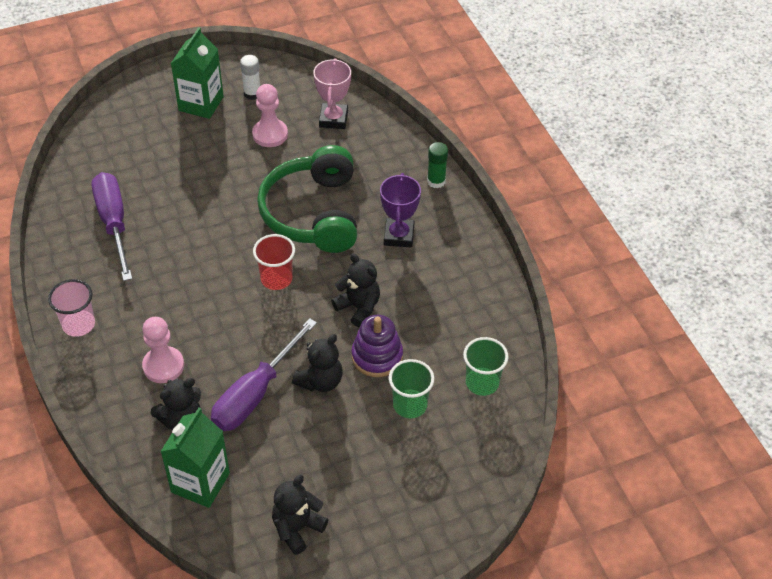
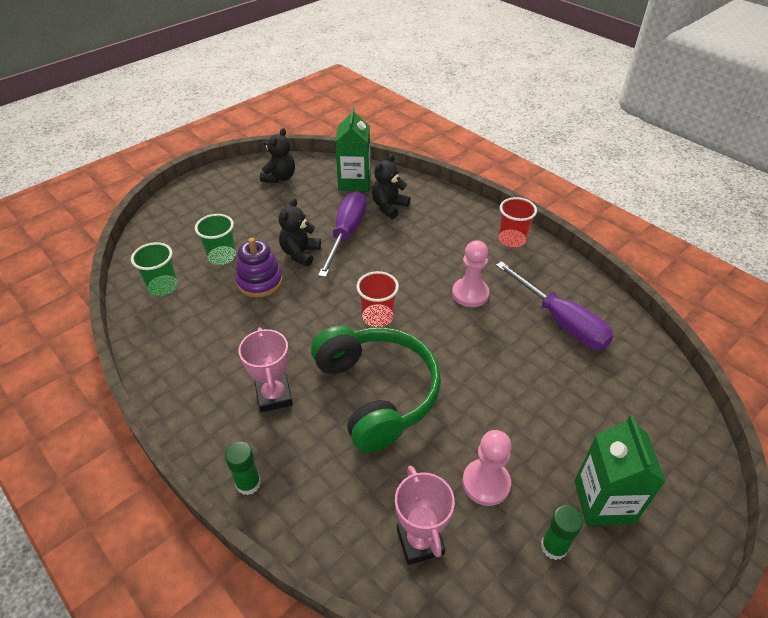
camera: 160 degrees right, 5 degrees down
(78, 324) = (512, 239): pink cup -> red cup
(163, 366) = (426, 232): pink pawn -> pink pawn (470, 294)
(252, 94) = (554, 547): white glue stick -> green glue stick
(358, 307) = (290, 314): black teddy bear -> none
(399, 236) = (274, 396): purple trophy -> pink trophy

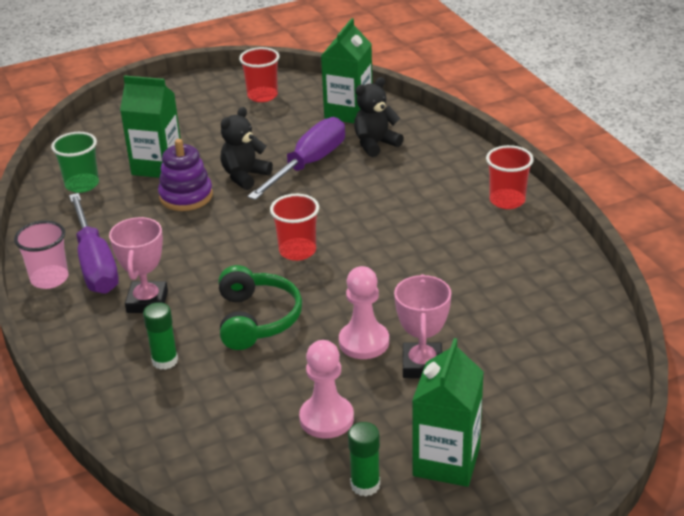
camera: 20 degrees right, 10 degrees down
(173, 391) = (49, 279): none -> pink cup
(222, 257) = (157, 166): green cup -> green carton
(248, 483) = (85, 368): green glue stick -> green glue stick (165, 361)
(280, 177) = (262, 96): black teddy bear -> red cup
(377, 393) = (256, 319): green headphones -> green headphones, size x0.65
(420, 541) = (228, 449): pink trophy -> pink trophy (422, 365)
(470, 294) = (419, 247): pink pawn -> pink pawn (364, 342)
(560, 321) = (512, 292): purple screwdriver -> purple screwdriver (95, 263)

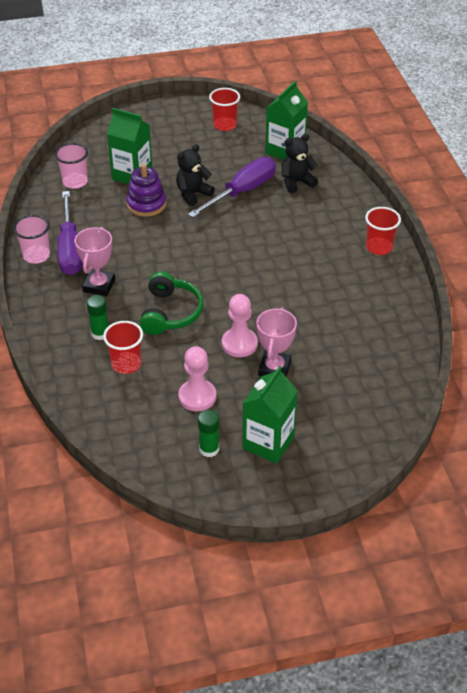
camera: 10 degrees right, 10 degrees up
(82, 185) = (75, 182): green cup -> pink cup
(297, 251) = (214, 263): red cup -> red cup (126, 364)

